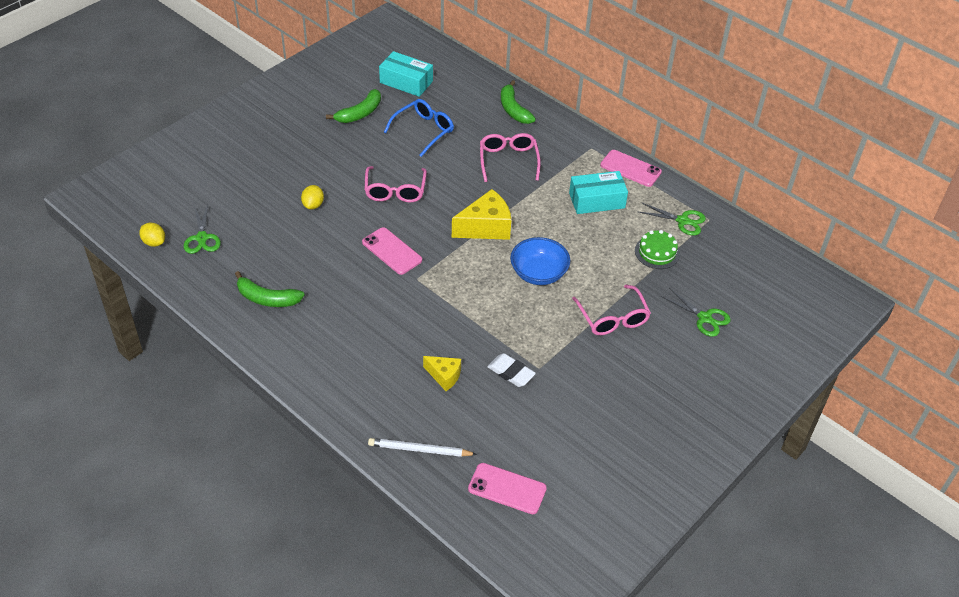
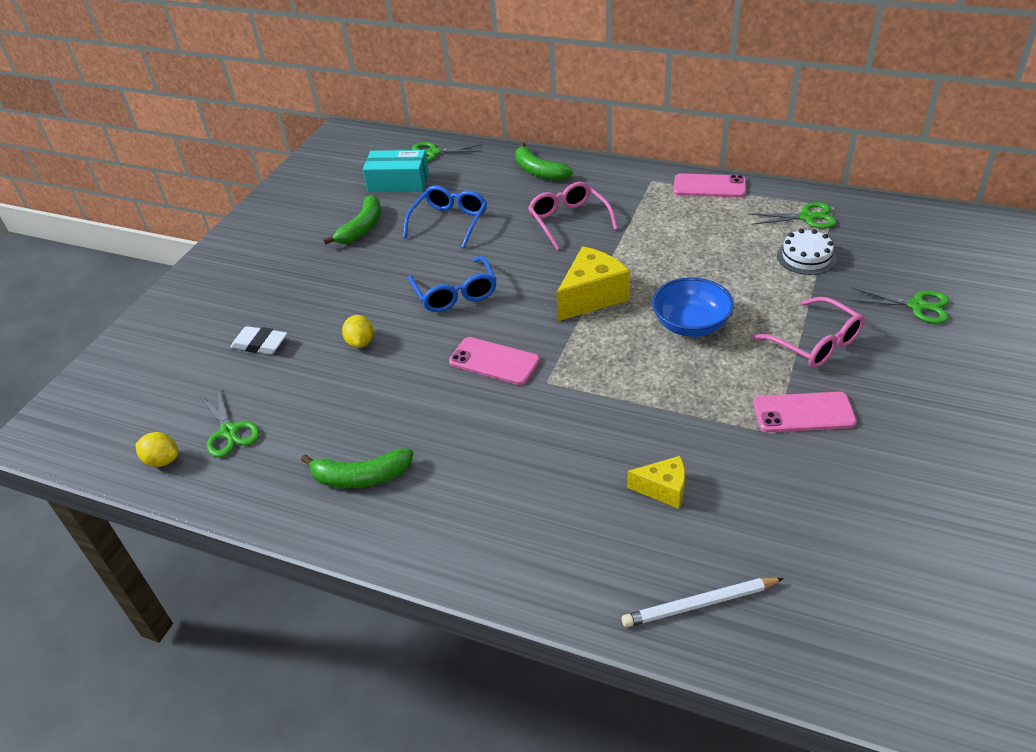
camera: 15 degrees left, 5 degrees down
(395, 191) = (455, 293): pink glasses -> blue glasses
(445, 64) = (433, 153): none -> green scissors
(507, 489) = (856, 611): pink phone -> pink phone (803, 413)
(511, 372) = (744, 452): white eraser -> white eraser (260, 344)
(597, 200) = (697, 228): turquoise box -> none
(657, 252) = (806, 257): green cake -> white cake

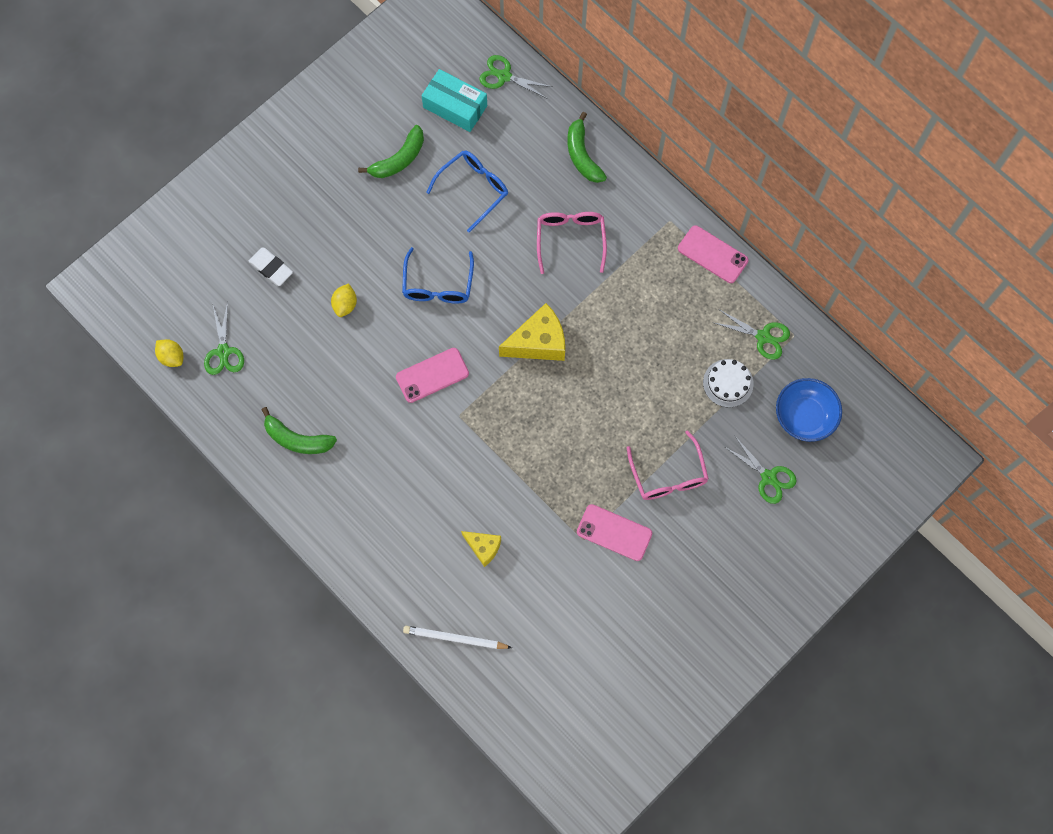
camera: 20 degrees right, 30 degrees up
(494, 361) = (432, 375): pink phone -> pink phone turned 75 degrees counterclockwise
(690, 324) = (593, 410): blue bowl -> blue bowl (804, 416)

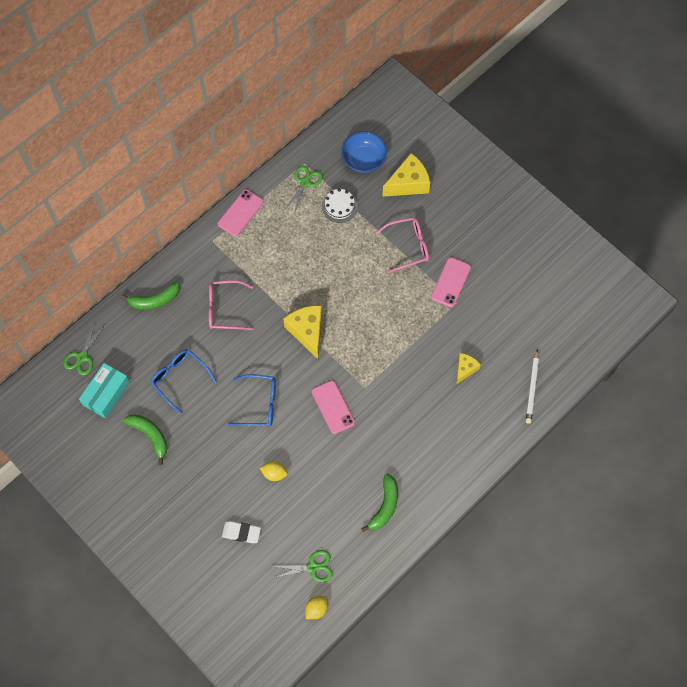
camera: 90 degrees left, 5 degrees down
(271, 268) = (241, 533): white eraser -> white eraser turned 60 degrees clockwise
(768, 477) = (408, 183): green scissors -> yellow cheese

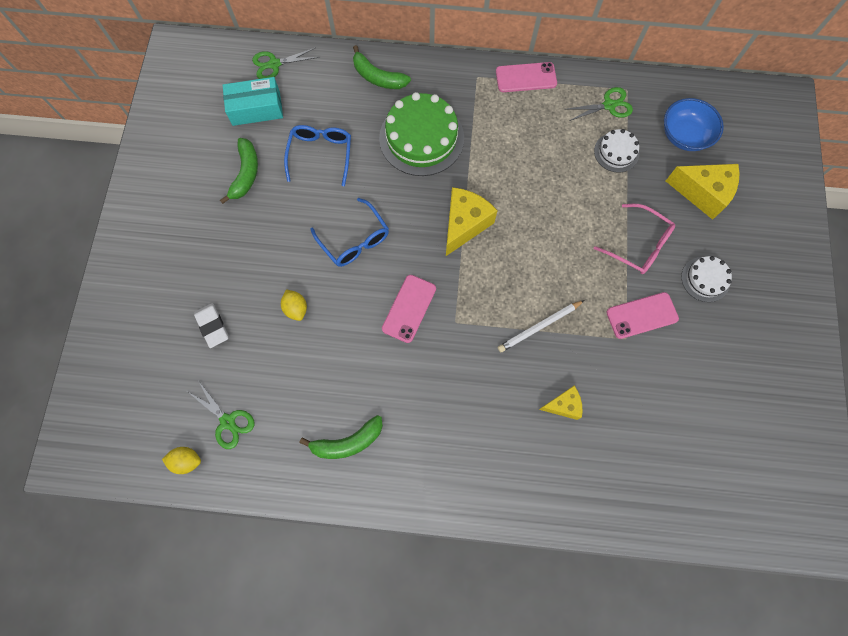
camera: 50 degrees right, 5 degrees up
(225, 309) = (421, 138): pink glasses -> green cake
(460, 229) = (705, 279): none -> white cake
(532, 388) = (607, 494): white pencil -> white pencil (539, 326)

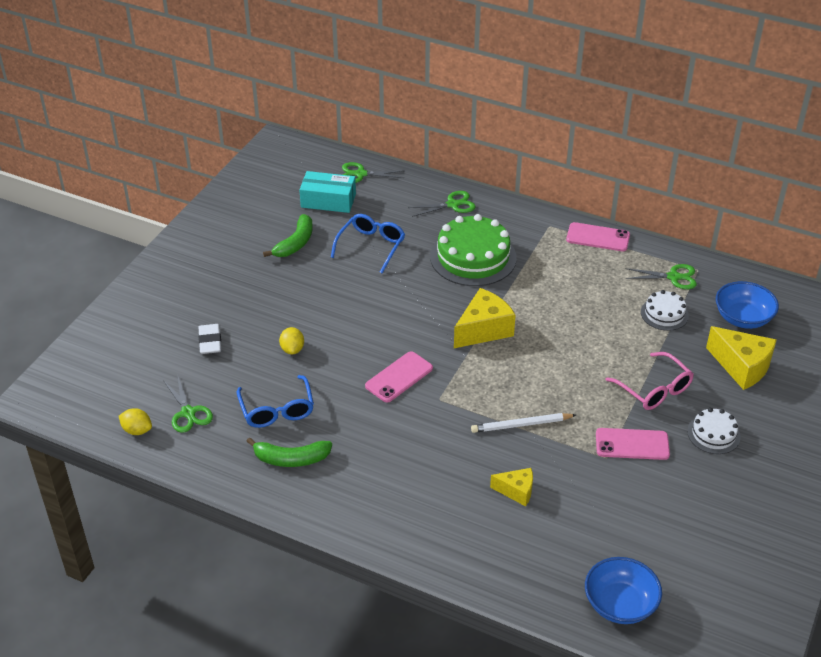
camera: 20 degrees right, 30 degrees down
(354, 240) = (372, 314): blue glasses -> blue glasses (277, 410)
(378, 77) = (453, 204): green banana -> green scissors
(694, 498) = (620, 604): none -> blue bowl

